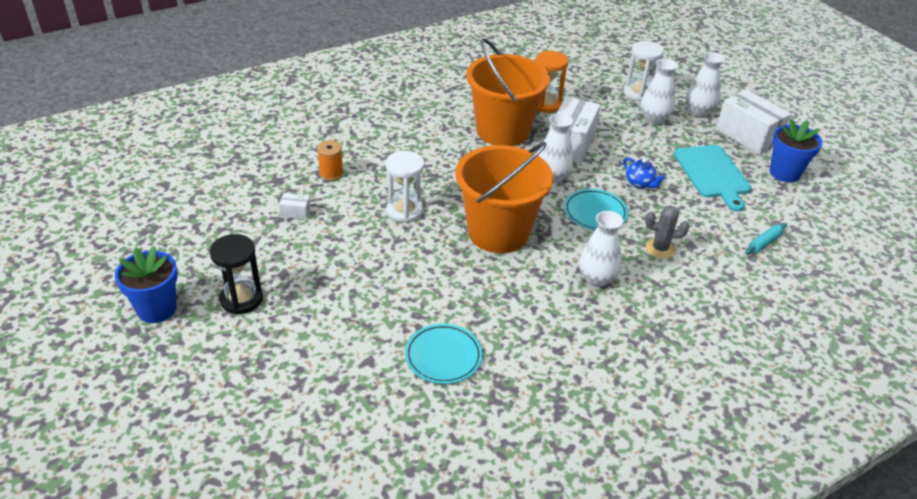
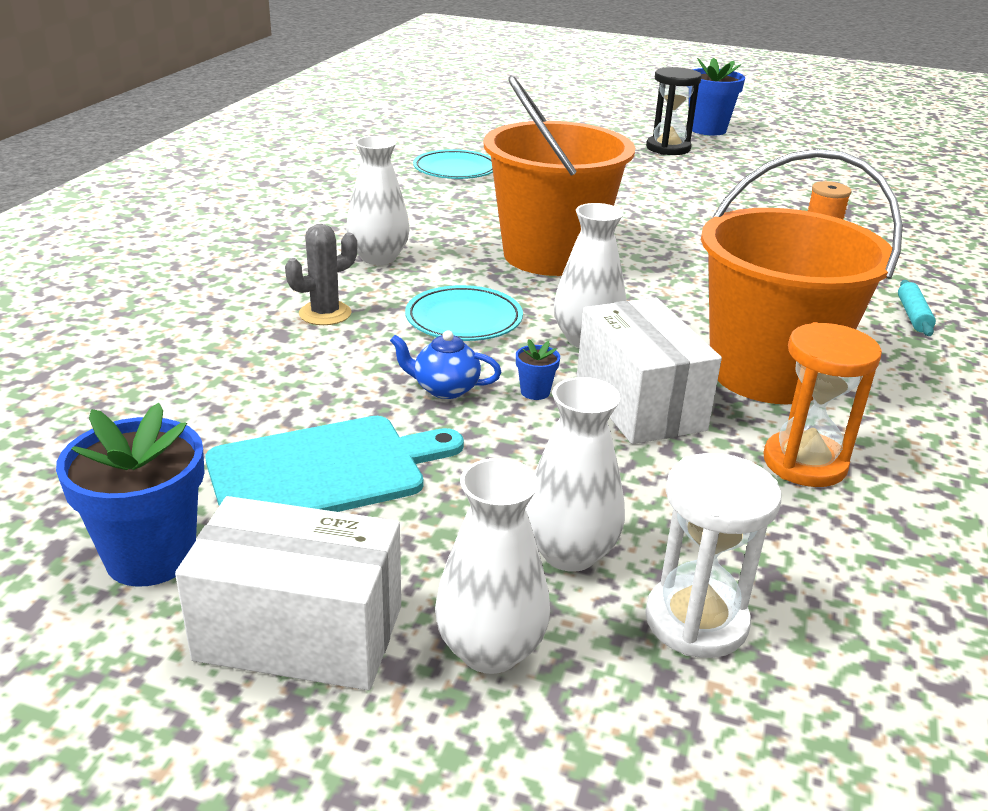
camera: 140 degrees right, 10 degrees down
(296, 213) = (765, 199): white box -> none
(404, 211) = (680, 236): white hourglass -> none
(605, 166) = (535, 392): none -> blue flower pot
(712, 174) = (324, 471): turquoise cutting board -> turquoise cutting board turned 120 degrees clockwise
(764, 242) = (152, 385): turquoise rolling pin -> turquoise rolling pin (913, 316)

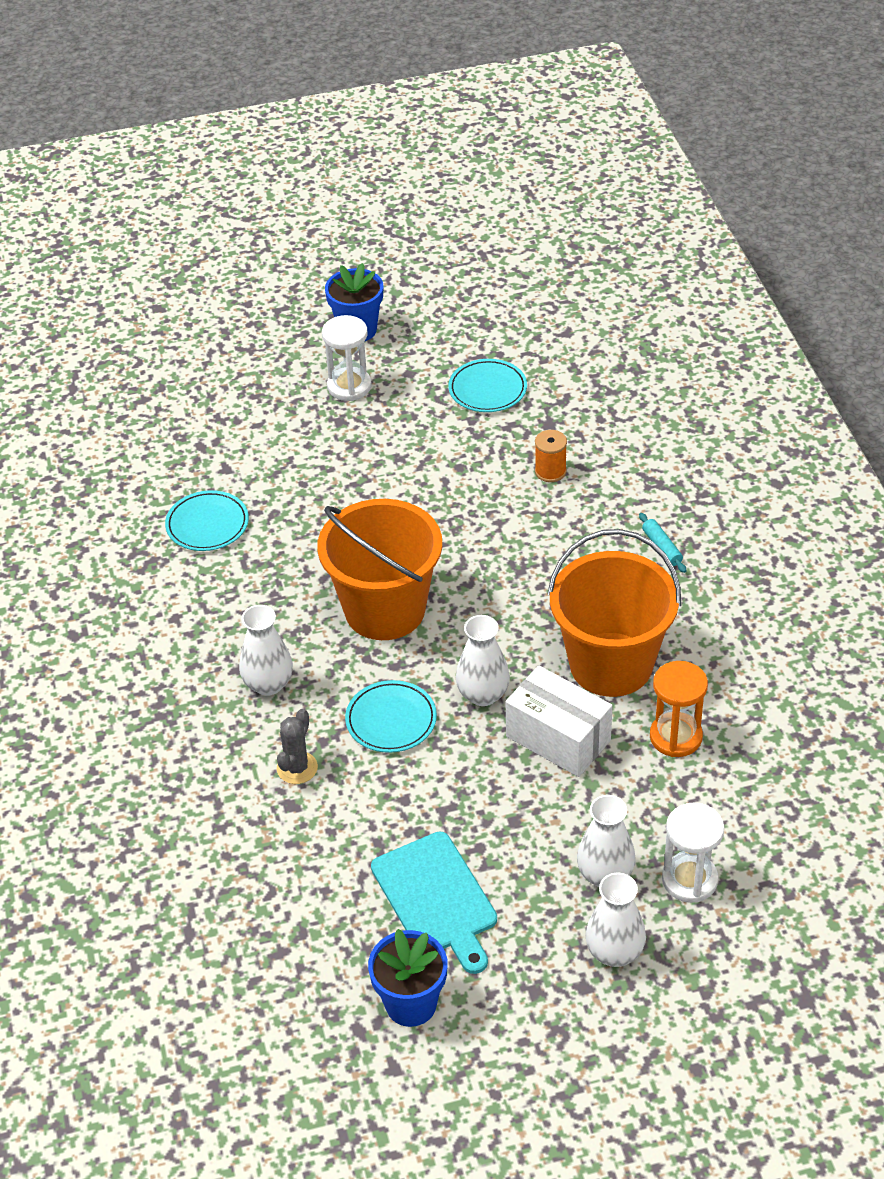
camera: 30 degrees left, 15 degrees up
(300, 633) = (525, 997): white box -> none
(324, 471) = (436, 898): turquoise cutting board -> turquoise cutting board turned 120 degrees clockwise
(445, 389) = (439, 793): blue teapot -> none
(535, 392) = (493, 764): blue flower pot -> none
(668, 148) = (349, 386): black hourglass -> white hourglass
(799, 181) = (487, 389): none -> turquoise plate

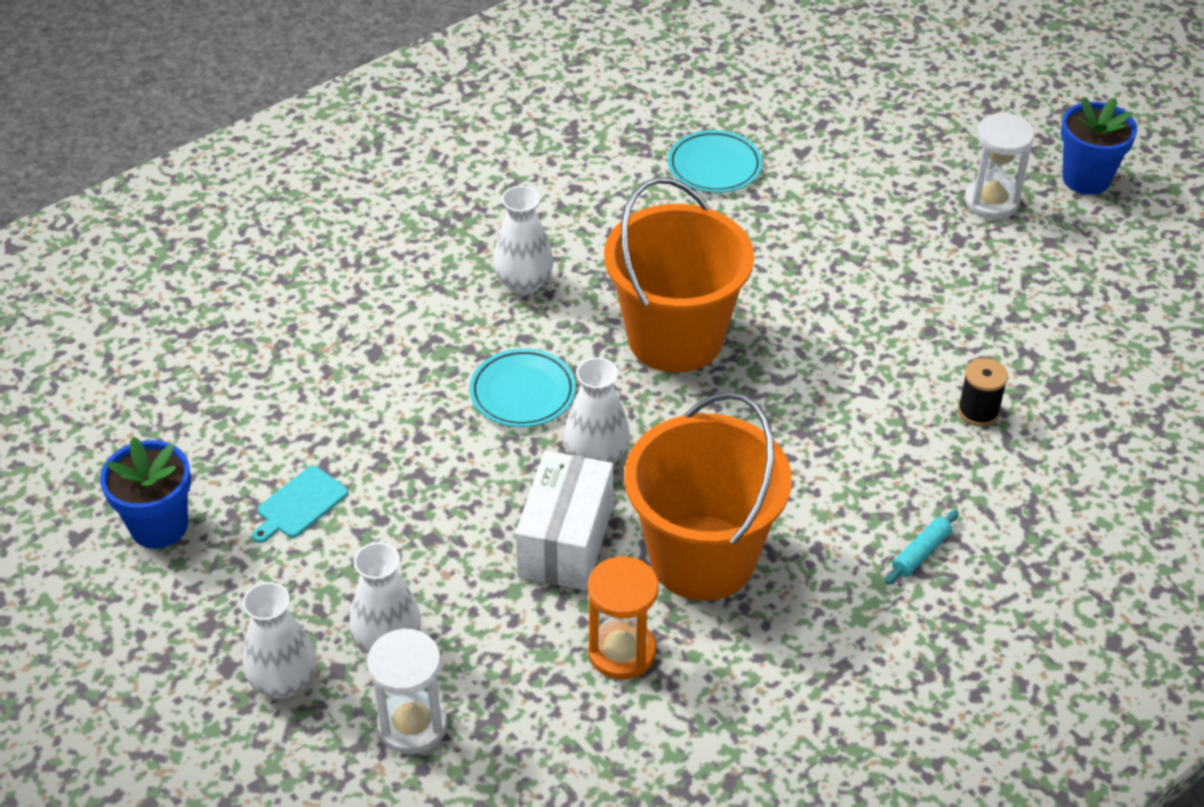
camera: 65 degrees right, 0 degrees up
(297, 768) = (424, 341): grey cactus -> none
(436, 898) = (300, 504): turquoise cutting board -> turquoise cutting board, size x0.56
(487, 389) = (1074, 315): turquoise plate -> none
(550, 471) = (978, 411): orange spool -> black spool

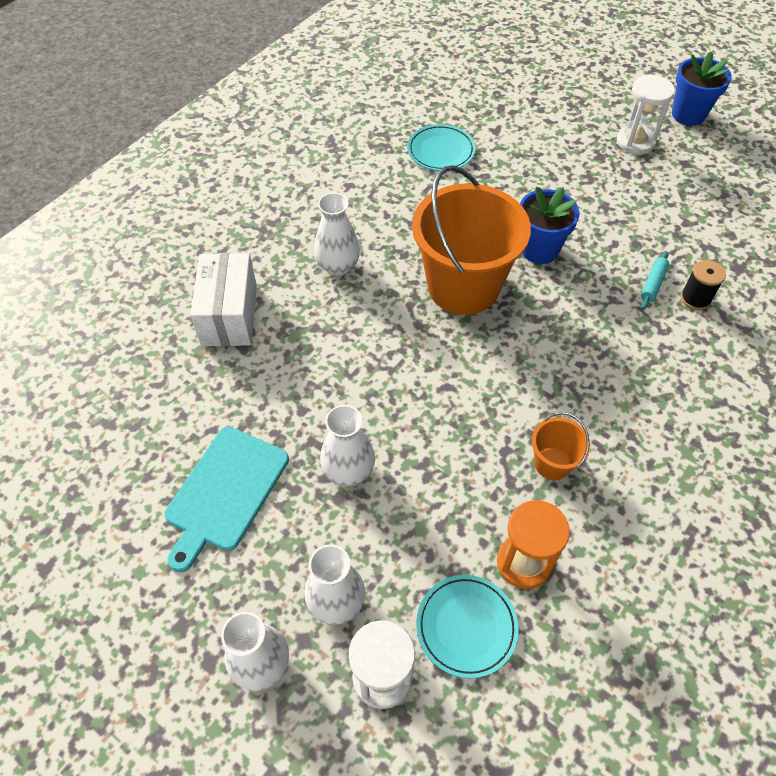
camera: 15 degrees left, 10 degrees up
(159, 526) = (113, 540): blue flower pot -> blue flower pot (539, 250)
(300, 504) = (225, 492): turquoise cutting board -> turquoise cutting board, size x1.79
(523, 392) = (368, 354): turquoise plate -> turquoise plate (466, 627)
(565, 541) = (445, 474): white box -> white box (229, 315)
(597, 456) = (442, 396): white vase -> white vase (348, 471)
(702, 558) = (552, 463): orange bucket -> orange bucket, size x0.44
(921, 553) = (706, 421): turquoise rolling pin -> turquoise rolling pin (652, 284)

